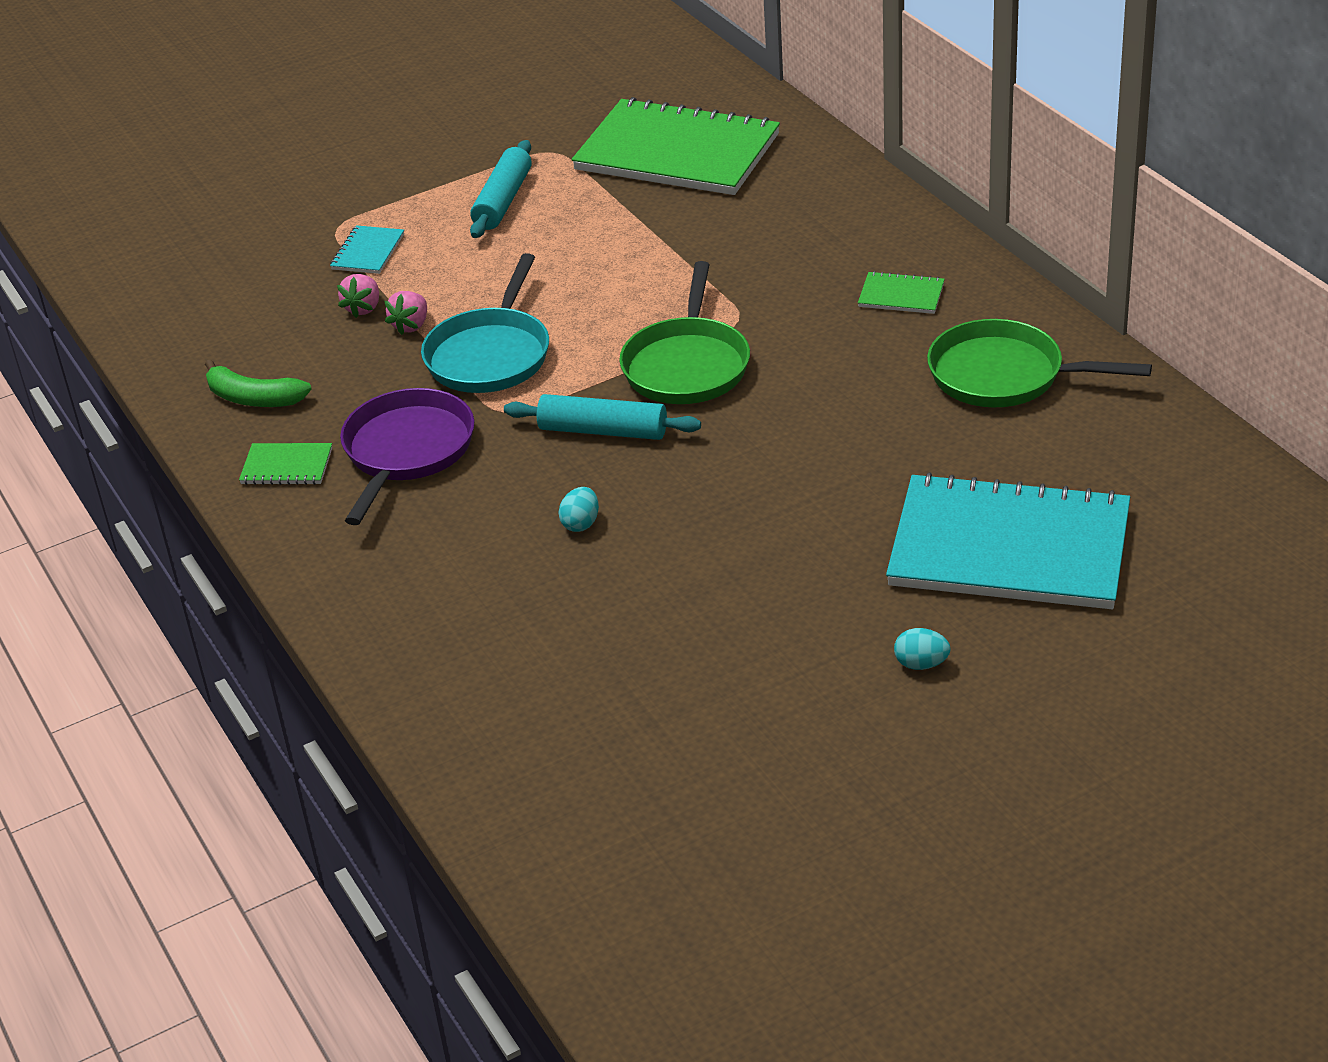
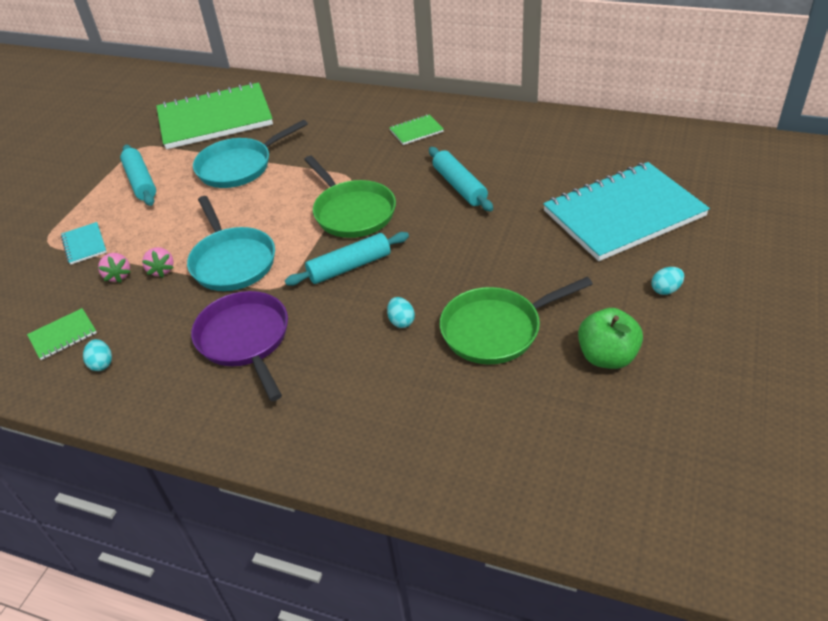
camera: 40 degrees left, 5 degrees up
(254, 398) = (102, 363): green banana -> turquoise egg
(287, 466) = (174, 392): green notebook -> green notebook (63, 335)
(630, 236) = (239, 166): none -> turquoise pan
(745, 691) = (607, 357): none -> green apple
(855, 400) = (459, 186): none -> turquoise rolling pin
(1004, 375) = (512, 142): green pan -> green pan (496, 329)

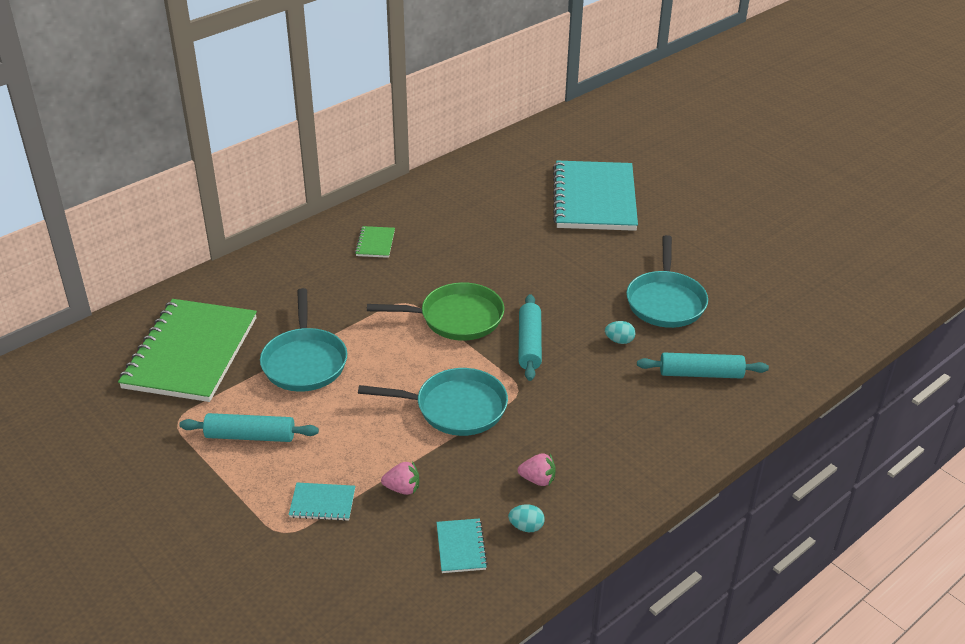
camera: 65 degrees left, 5 degrees down
(63, 335) = (461, 547): green notebook -> turquoise notebook
(162, 270) = (423, 456): pink strawberry -> pink strawberry (538, 479)
(245, 340) = (570, 429): purple pan -> none
(459, 186) = (482, 252): turquoise rolling pin -> turquoise rolling pin (701, 374)
(496, 329) = (665, 301): green pan -> turquoise pan
(607, 357) = (729, 268): green apple -> none
(665, 290) = (687, 219): turquoise egg -> none

